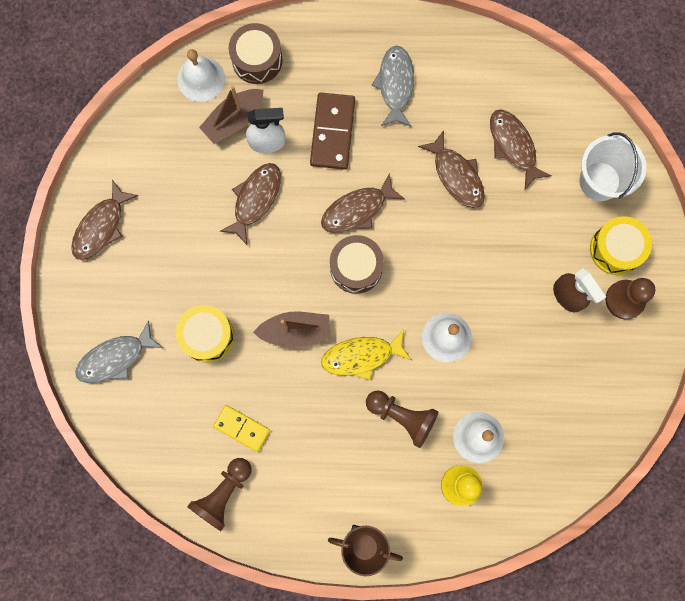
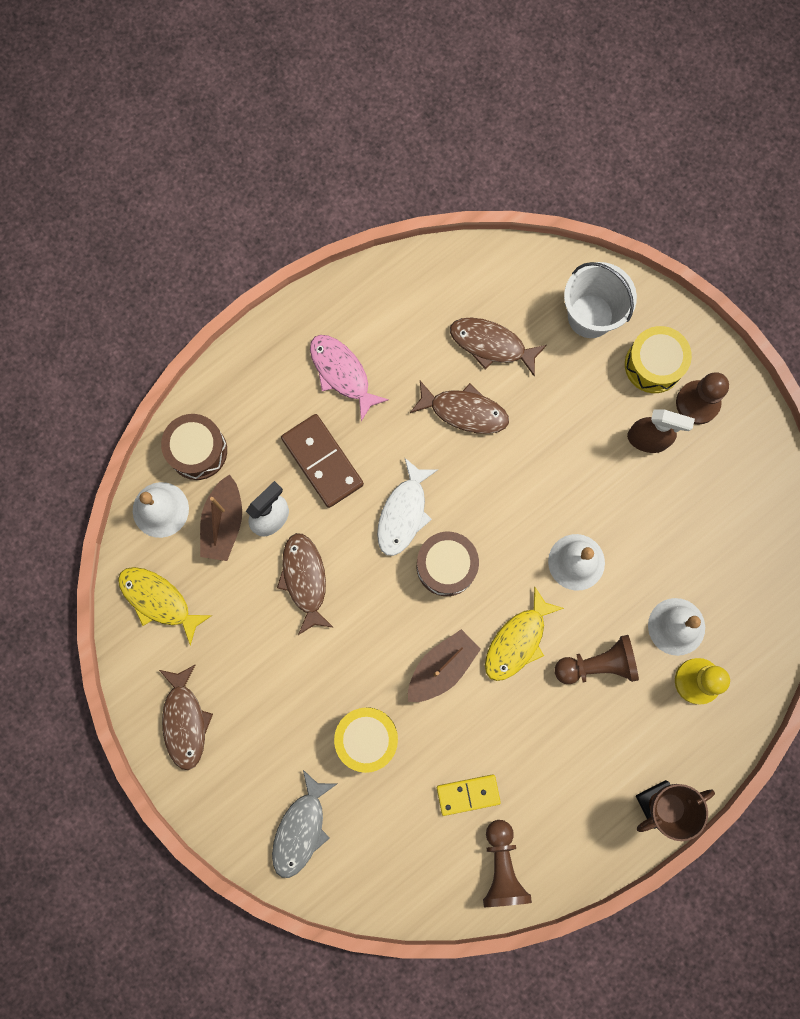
camera: 40 degrees left, 0 degrees up
(150, 136) = (159, 600): none -> yellow fish
(357, 210) = (403, 513): brown fish -> white fish
(395, 85) = (342, 373): grey fish -> pink fish

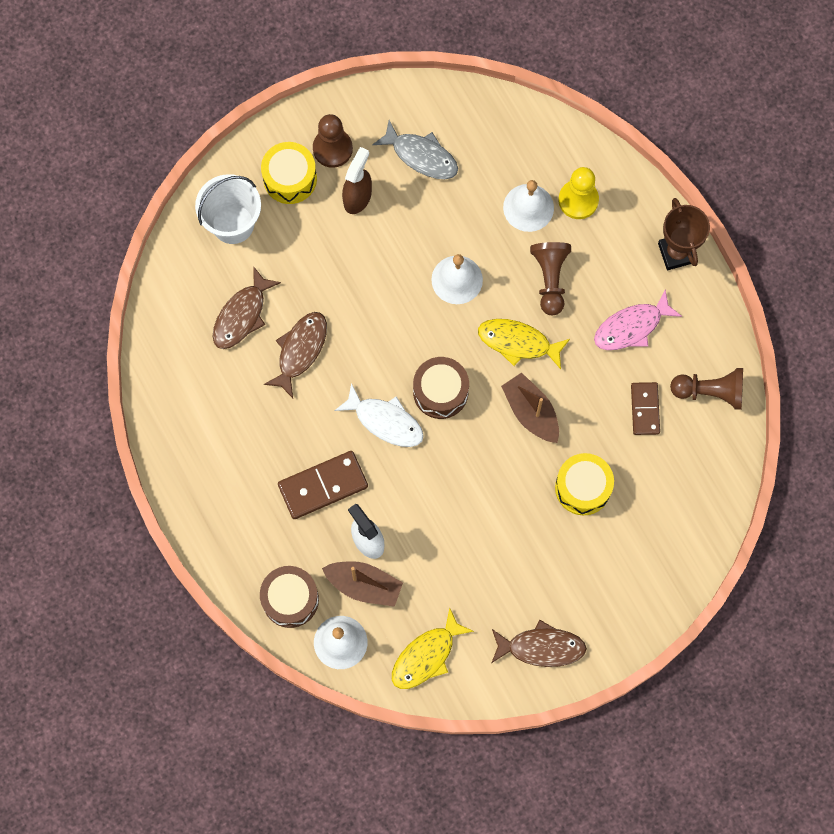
camera: 80 degrees left, 5 degrees down
(301, 829) = (653, 558): grey fish -> grey fish (421, 156)
(305, 579) = (430, 519): brown fish -> none
(342, 373) = (242, 454): pink fish -> pink fish (631, 327)
(468, 794) = (645, 409): yellow domino -> brown domino
(517, 641) = (518, 342): yellow fish -> yellow fish turned 150 degrees clockwise

